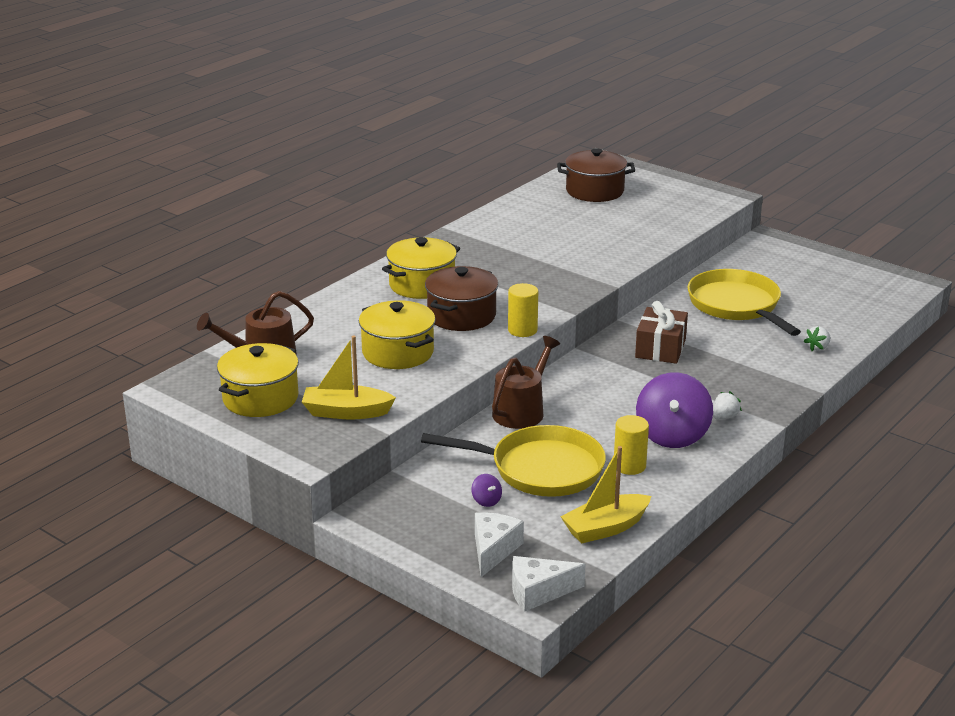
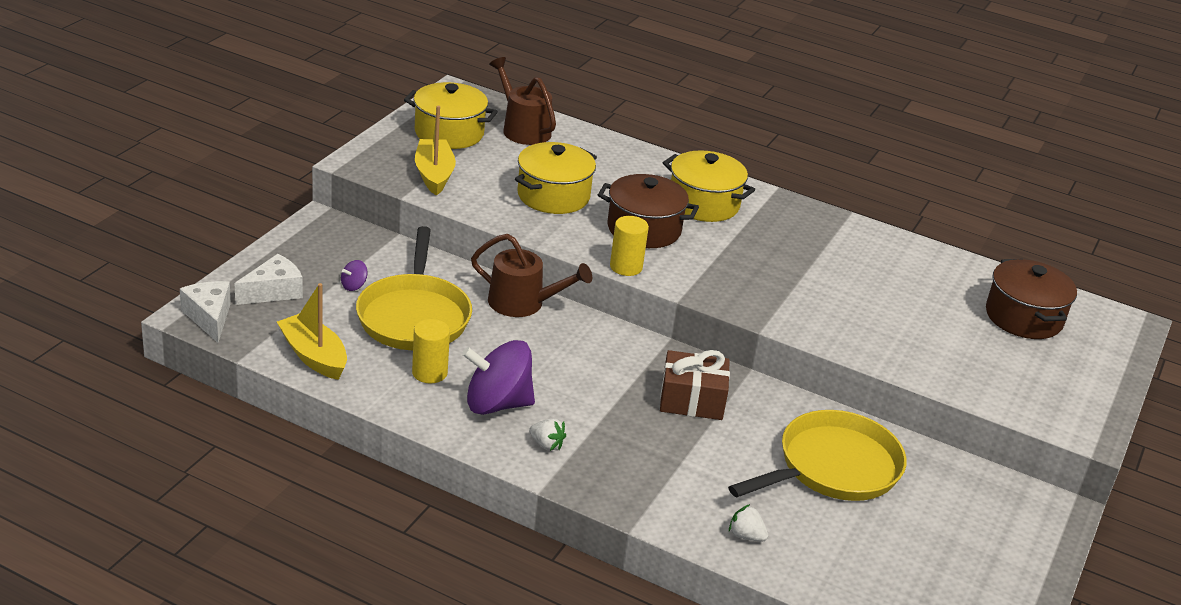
camera: 75 degrees right, 5 degrees up
(493, 550) = (273, 291): white cheese -> white cheese turned 45 degrees counterclockwise

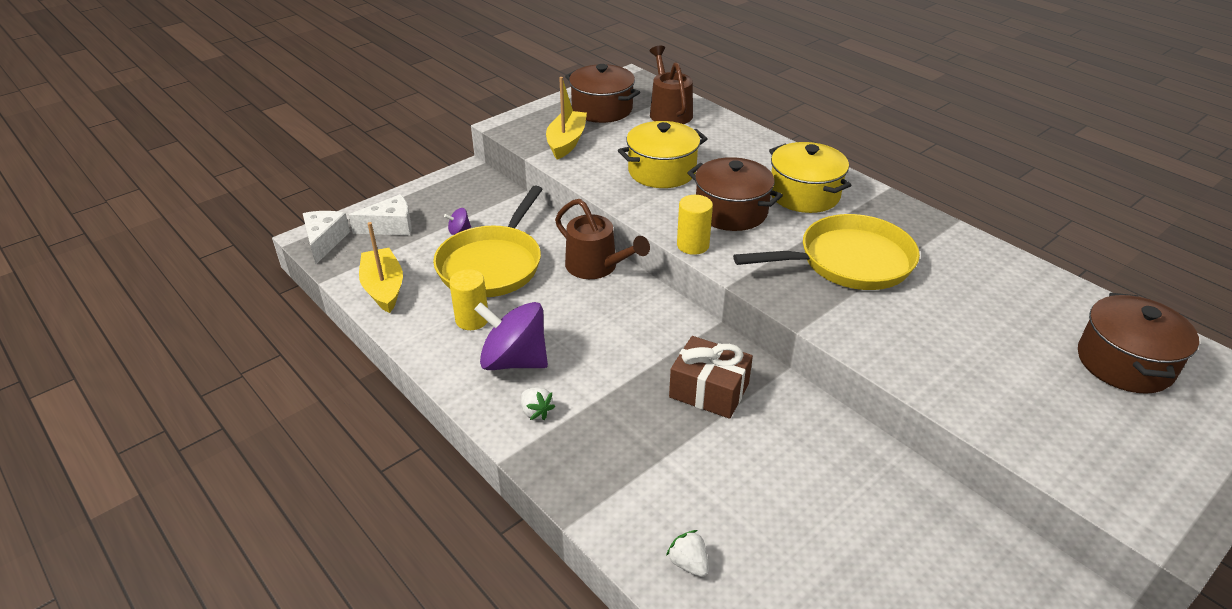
camera: 25 degrees right, 5 degrees up
(449, 133) = (602, 109): yellow pot -> brown pot
(833, 467) = (829, 499): yellow pan -> yellow pan (849, 261)

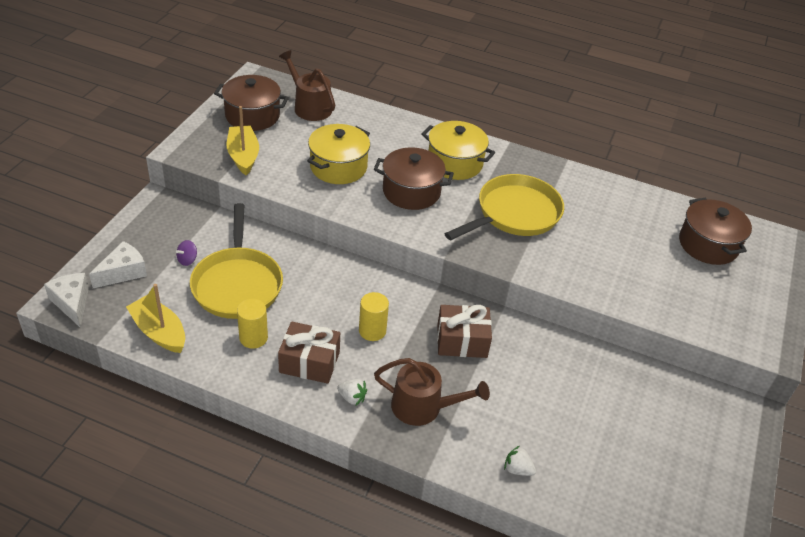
camera: 30 degrees left, 5 degrees up
(514, 361) = (309, 362): purple spinning top -> brown gift
(596, 266) = (322, 262): brown watering can -> brown watering can (423, 407)
(693, 245) = (401, 229): yellow cylinder -> yellow cylinder (372, 331)

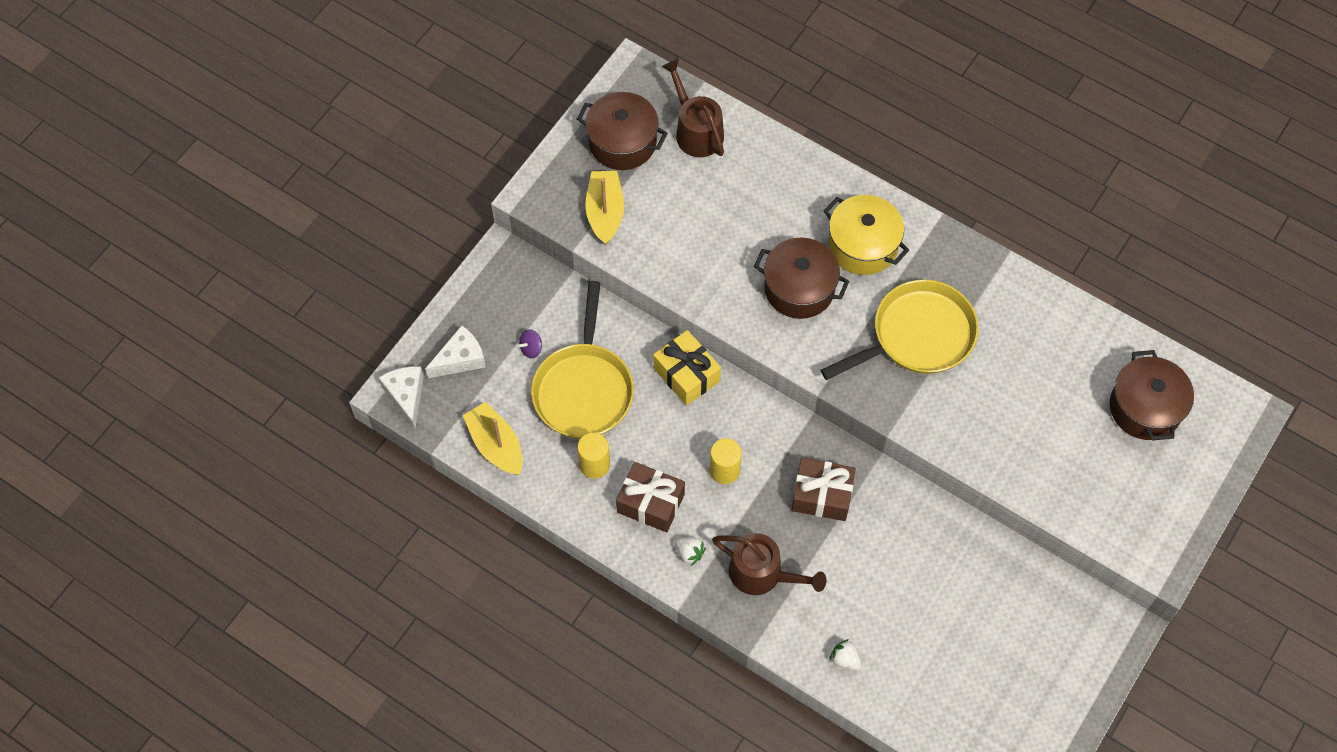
camera: 15 degrees right, 20 degrees up
(326, 266) = (686, 374): none -> yellow gift
(338, 167) = (717, 240): yellow pot -> none

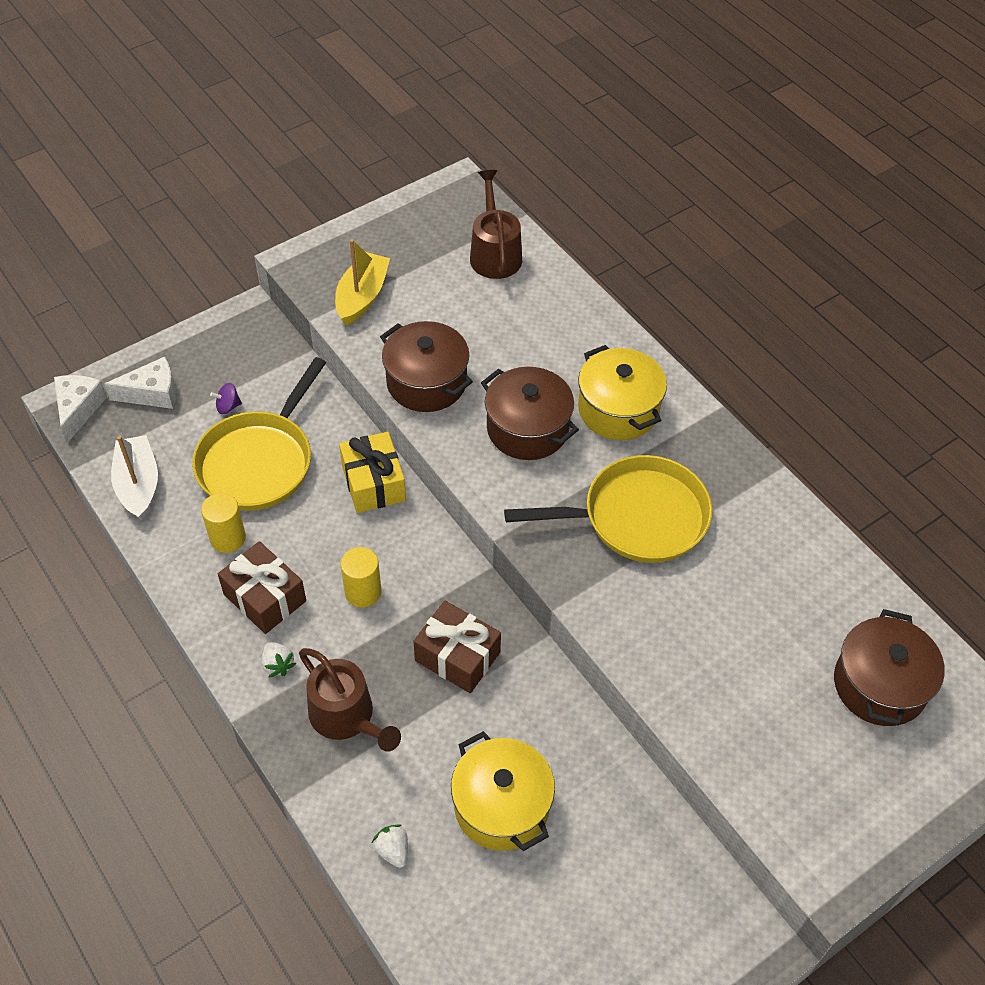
camera: 20 degrees right, 10 degrees down
(496, 445) = (138, 484): yellow boat -> white boat
(622, 142) = (414, 242): brown pot -> brown pot (426, 382)
(907, 597) = (501, 806): none -> yellow pot

